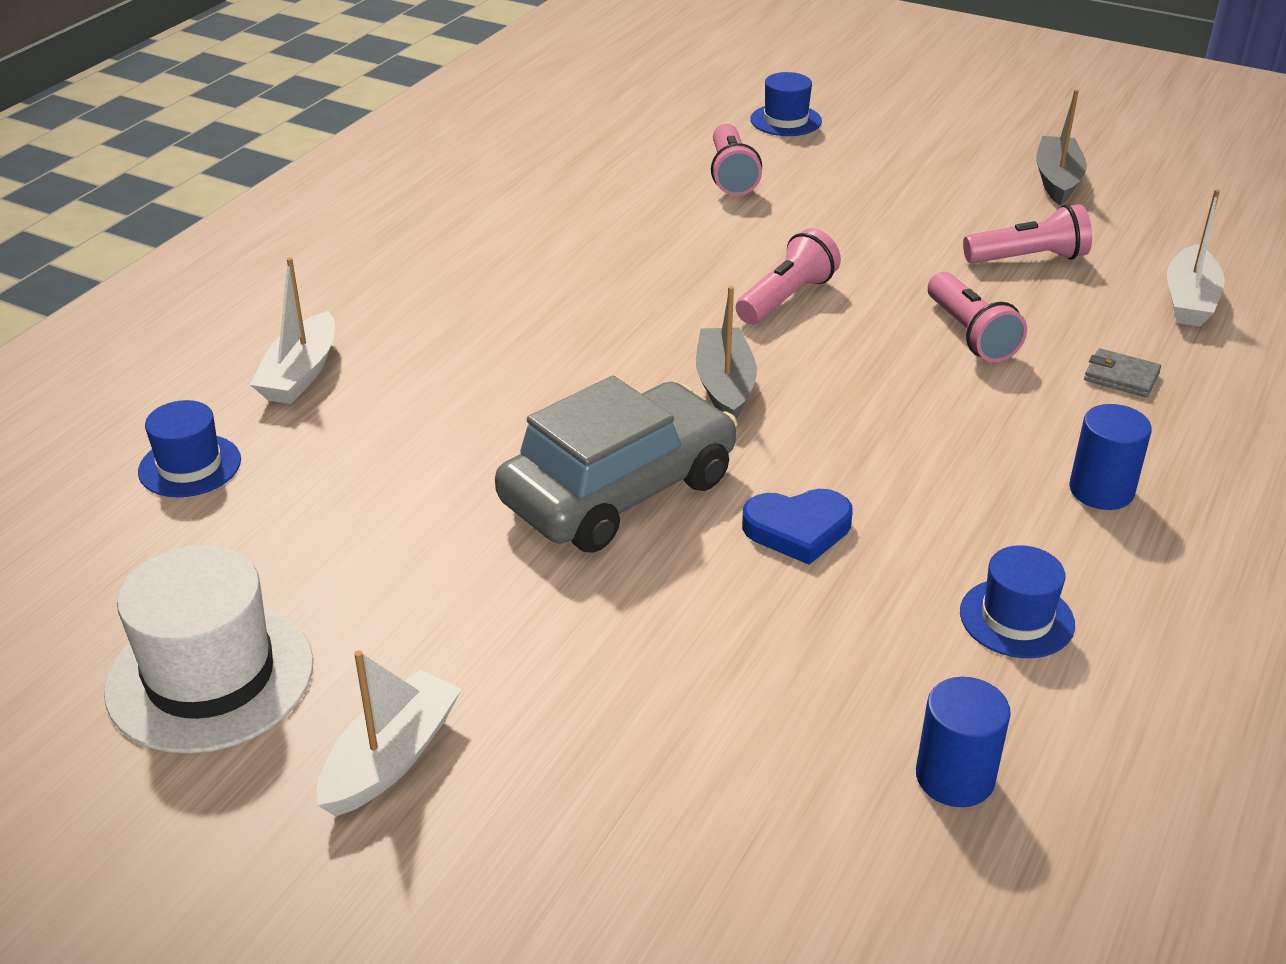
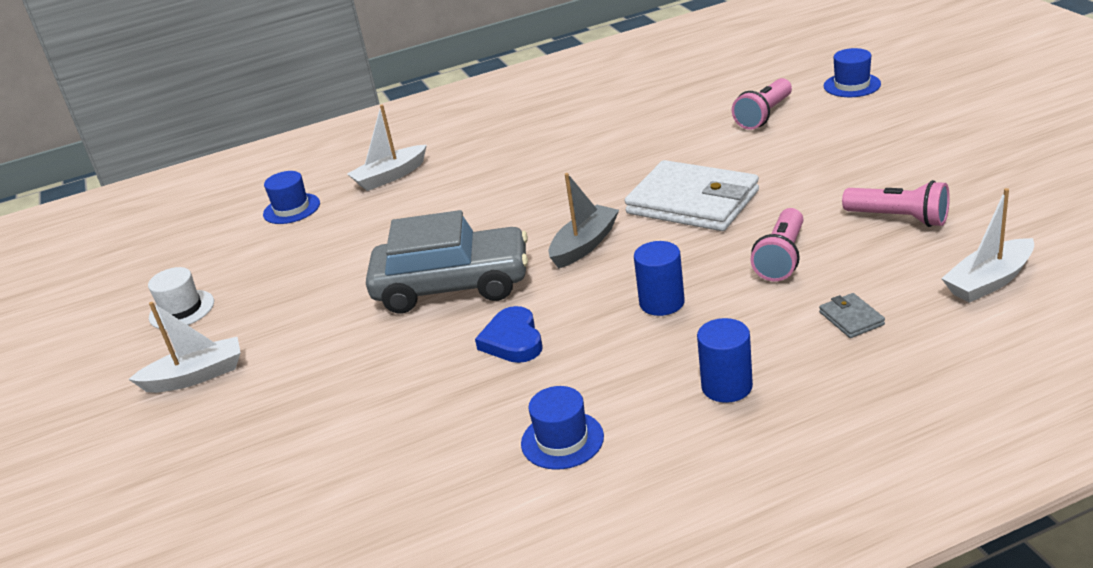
camera: 45 degrees right, 5 degrees down
(210, 676) = (182, 310): white hat -> white hat, size x0.58
(786, 298) = (692, 202): pink flashlight -> white wallet
(798, 529) = (513, 340): blue heart -> blue heart turned 45 degrees clockwise
(955, 777) = (407, 508): blue cylinder -> blue cylinder (662, 303)
(1057, 180) = (1005, 167): grey boat -> none

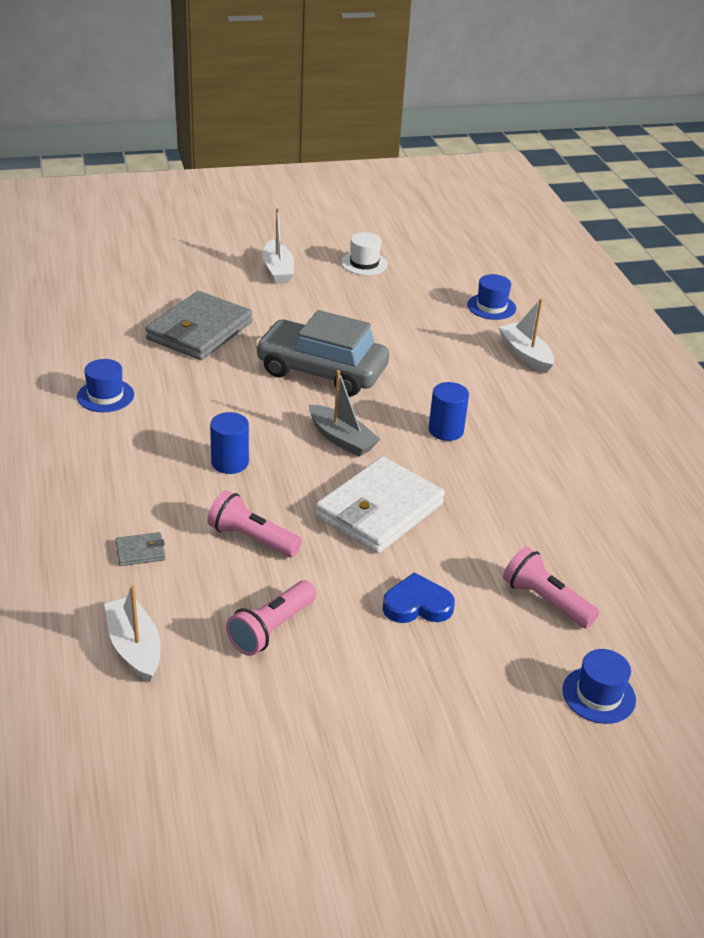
camera: 90 degrees right, 5 degrees up
(374, 403) = (199, 331): none -> grey wallet
(452, 285) = (321, 371): grey car -> grey car turned 105 degrees clockwise
(513, 340) = (229, 389): blue heart -> blue heart (417, 605)
(726, 386) = (106, 471): blue cylinder -> blue cylinder (446, 430)

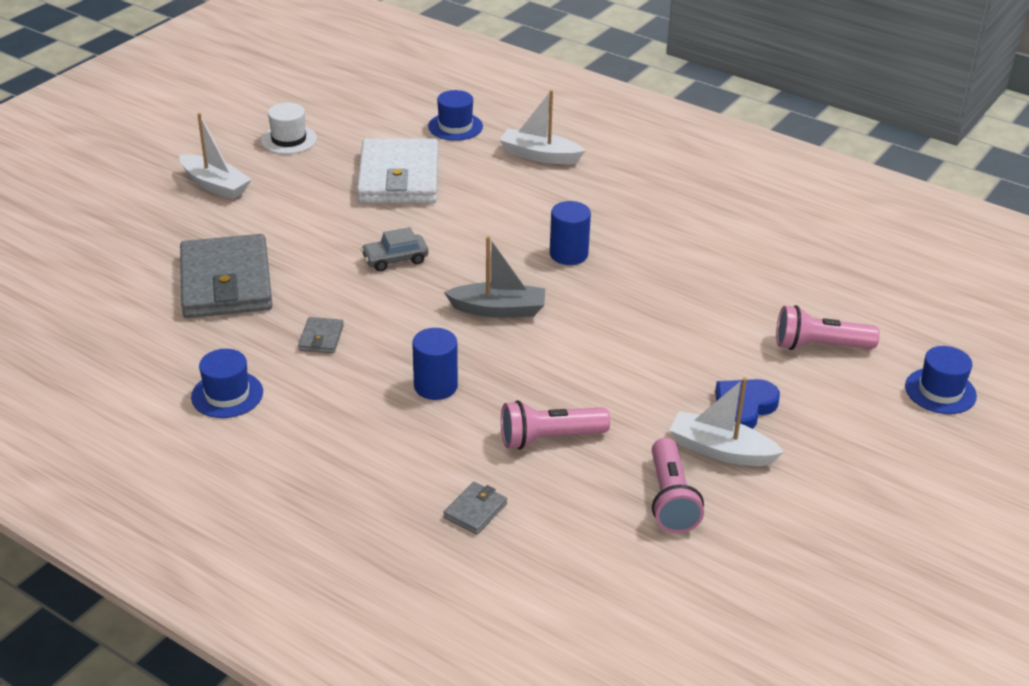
camera: 40 degrees left, 0 degrees up
(134, 647) = (591, 590): white boat -> white boat (721, 450)
(205, 394) = (321, 338): none -> grey wallet
(321, 371) = (395, 259): grey car -> grey car, size x0.43
(379, 510) = (612, 351): white wallet -> white wallet (398, 177)

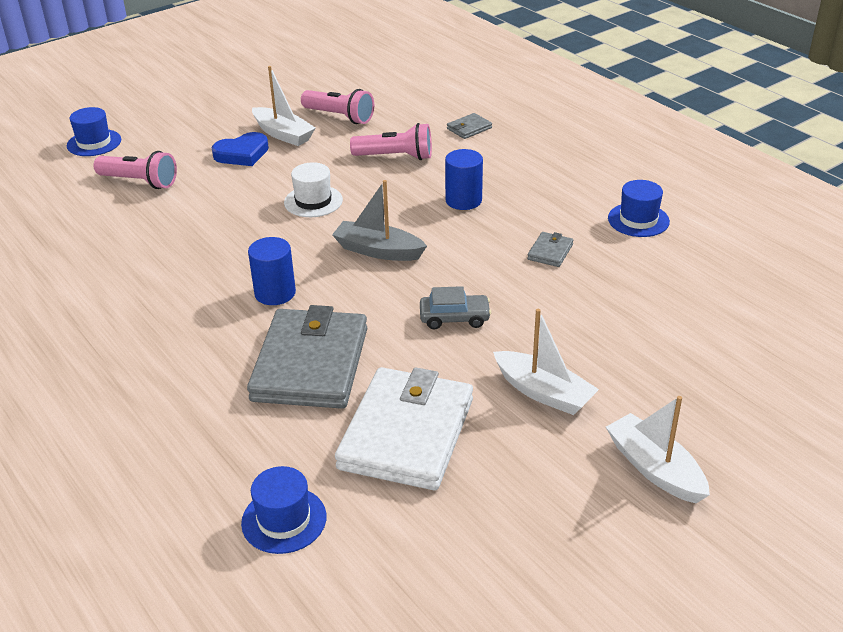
camera: 160 degrees left, 0 degrees up
(226, 282) = (639, 322): grey wallet -> grey wallet (310, 364)
(289, 140) = (541, 544): white hat -> white hat (313, 201)
(540, 156) = (206, 436): white boat -> white boat (543, 392)
(670, 499) = (339, 117): pink flashlight -> pink flashlight turned 105 degrees clockwise

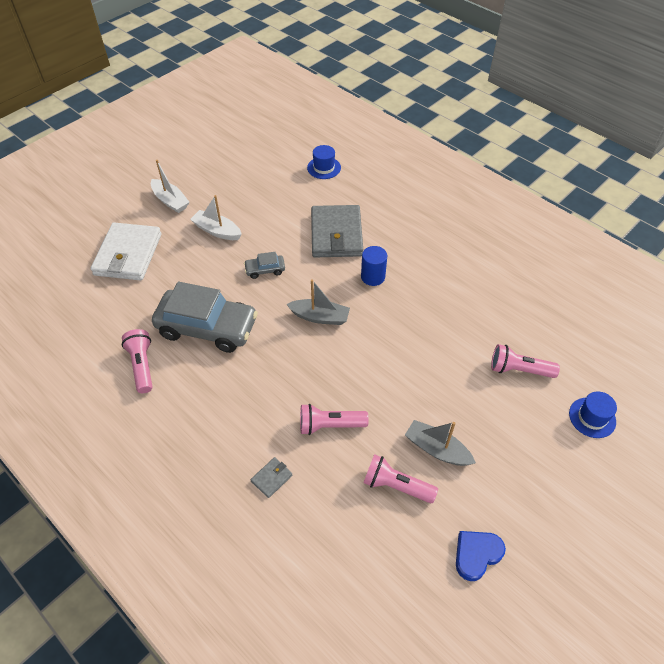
camera: 170 degrees right, 15 degrees up
(242, 154) = (459, 415): blue heart -> blue heart (476, 554)
(283, 134) = (437, 449): white boat -> grey boat
(313, 201) = (379, 361): white hat -> none
(406, 433) = (281, 205): white wallet -> white wallet (128, 254)
(463, 200) = (268, 374): blue cylinder -> none
(550, 252) = (207, 327): grey wallet -> grey car
(638, 220) = (142, 366): blue hat -> pink flashlight

